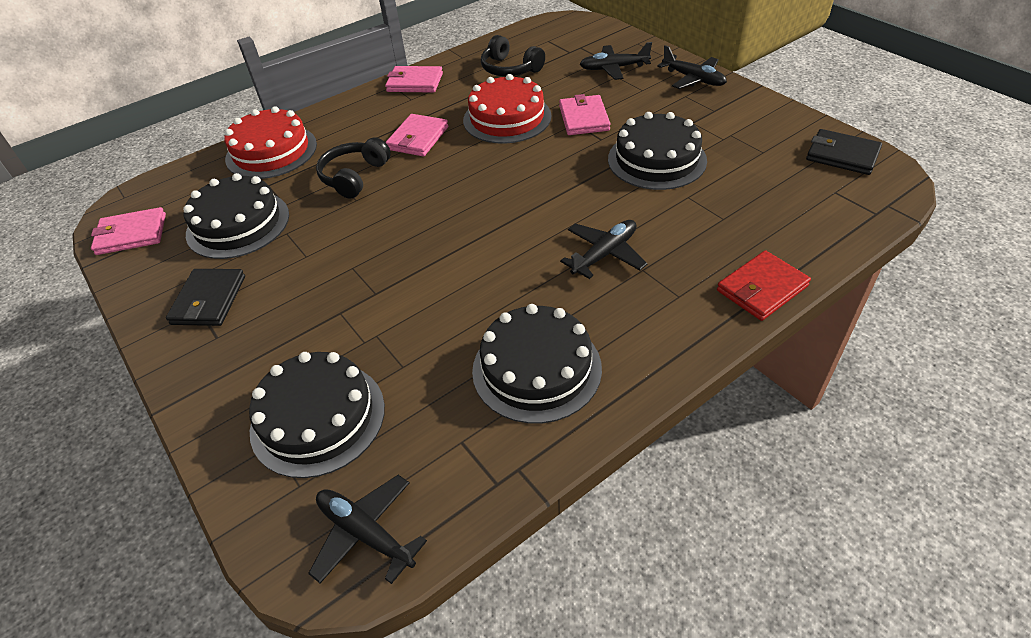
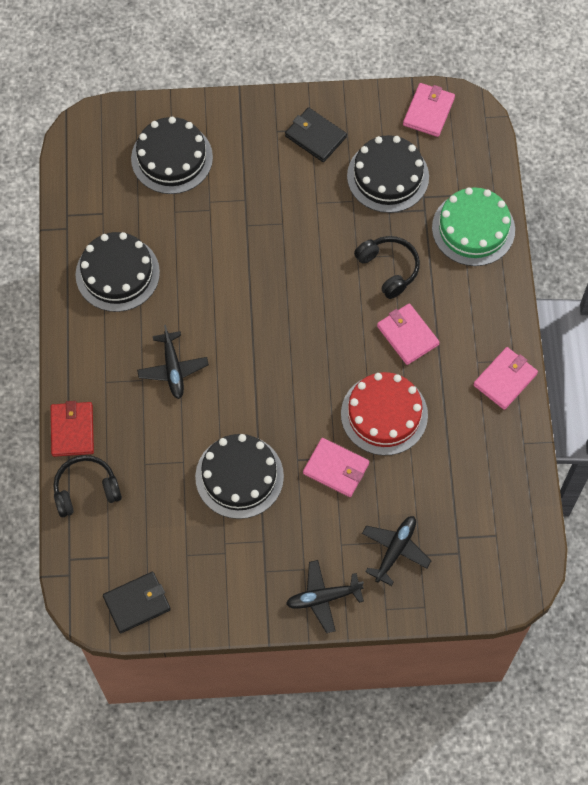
camera: 120 degrees right, 20 degrees up
(271, 151) = (473, 228): red cake -> green cake
(365, 533) = (87, 151): black plane -> none
(510, 69) = (466, 468): black headphones -> black headphones (86, 490)

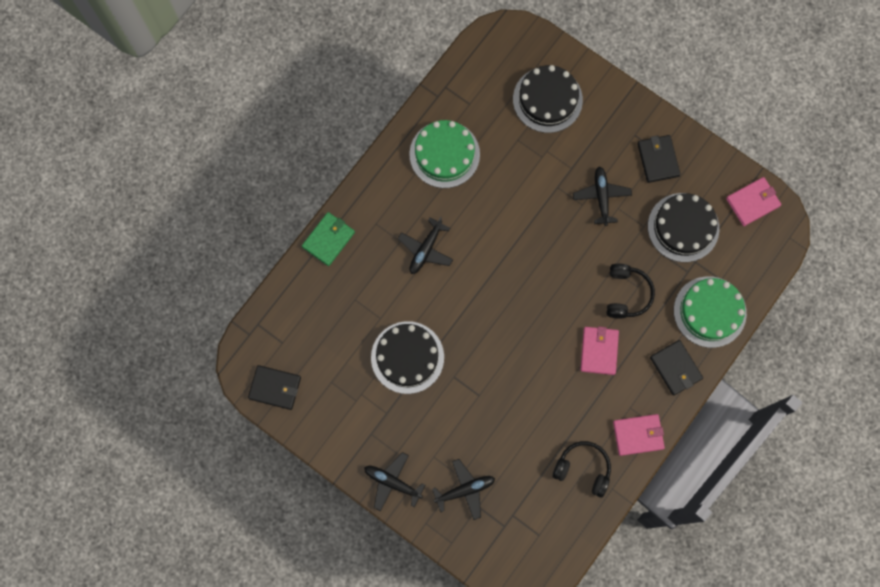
camera: 40 degrees right, 10 degrees up
(72, 430) = (328, 239): red wallet -> green wallet
(86, 490) = (304, 287): black headphones -> black headphones (583, 469)
(117, 273) = (444, 154): black cake -> green cake
(293, 204) = (601, 197): none -> black plane
(336, 469) = (473, 403): pink wallet -> none
(384, 414) = (536, 392): red cake -> none
(486, 298) = (675, 368): none -> black wallet

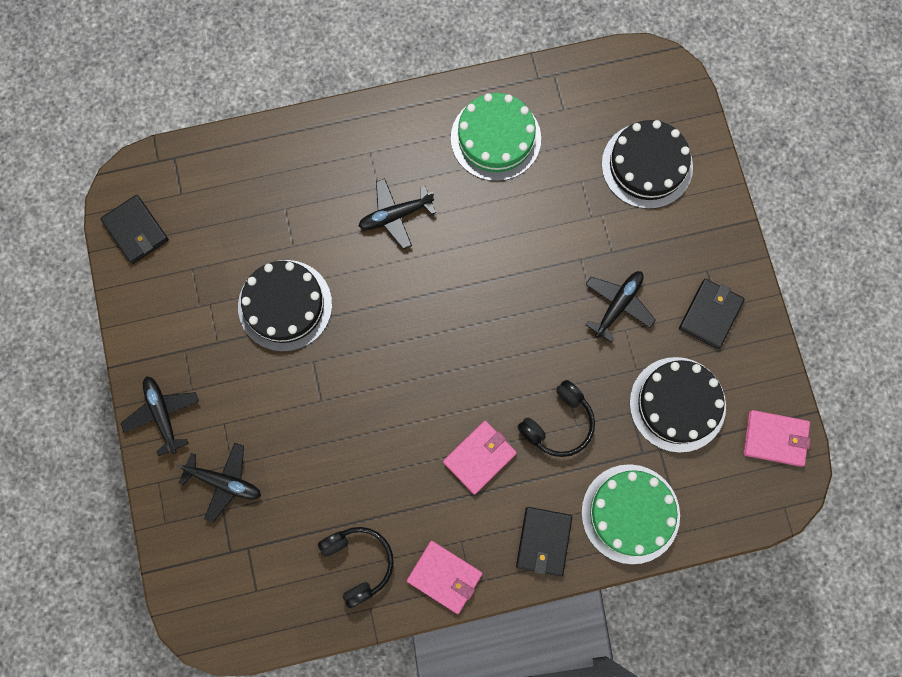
camera: 40 degrees right, 0 degrees up
(328, 239) = (311, 131): green wallet -> none

